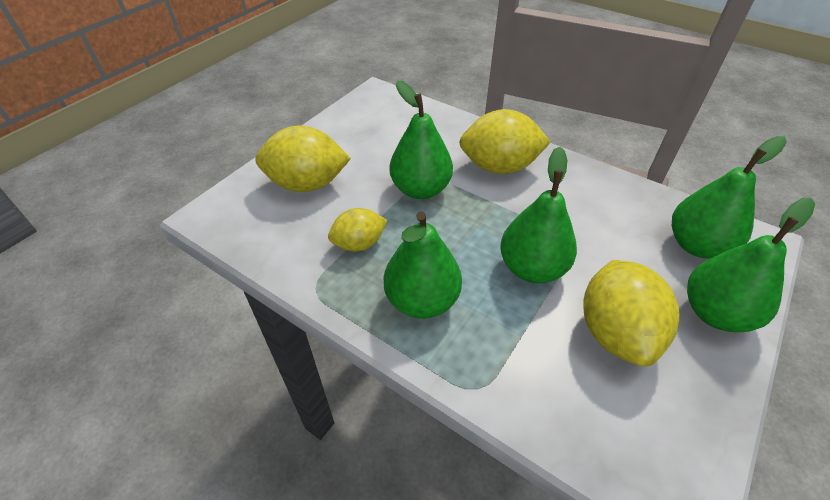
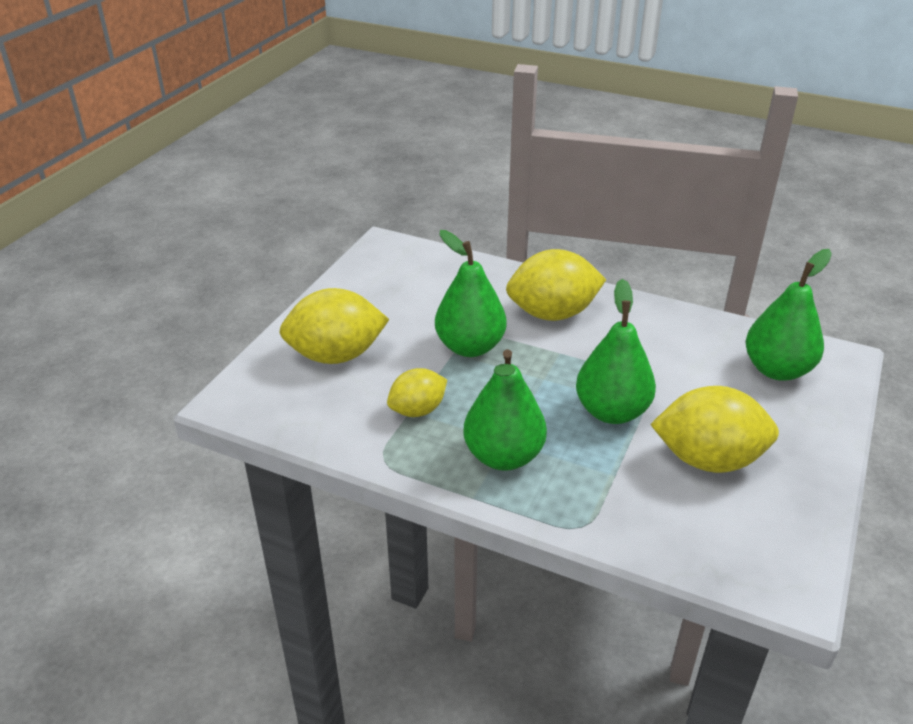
camera: 10 degrees left, 10 degrees down
(615, 332) = (708, 459): yellow lemon -> yellow lemon turned 75 degrees counterclockwise
(715, 313) = (802, 430): green pear -> none

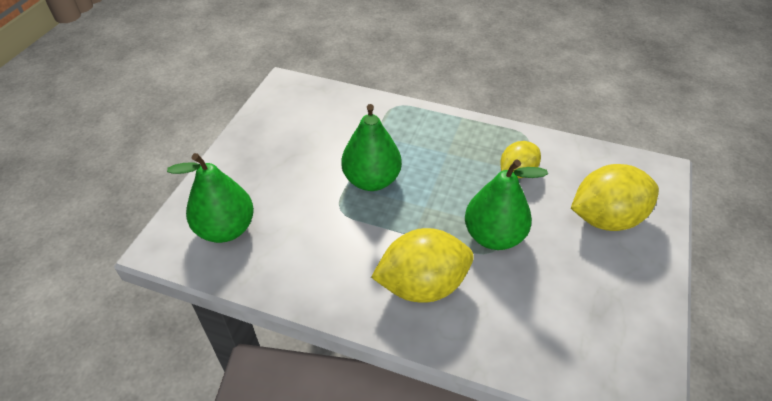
camera: 175 degrees right, 10 degrees up
(503, 456) = (447, 142): green pear -> none
(708, 459) = (309, 148): yellow lemon -> none

